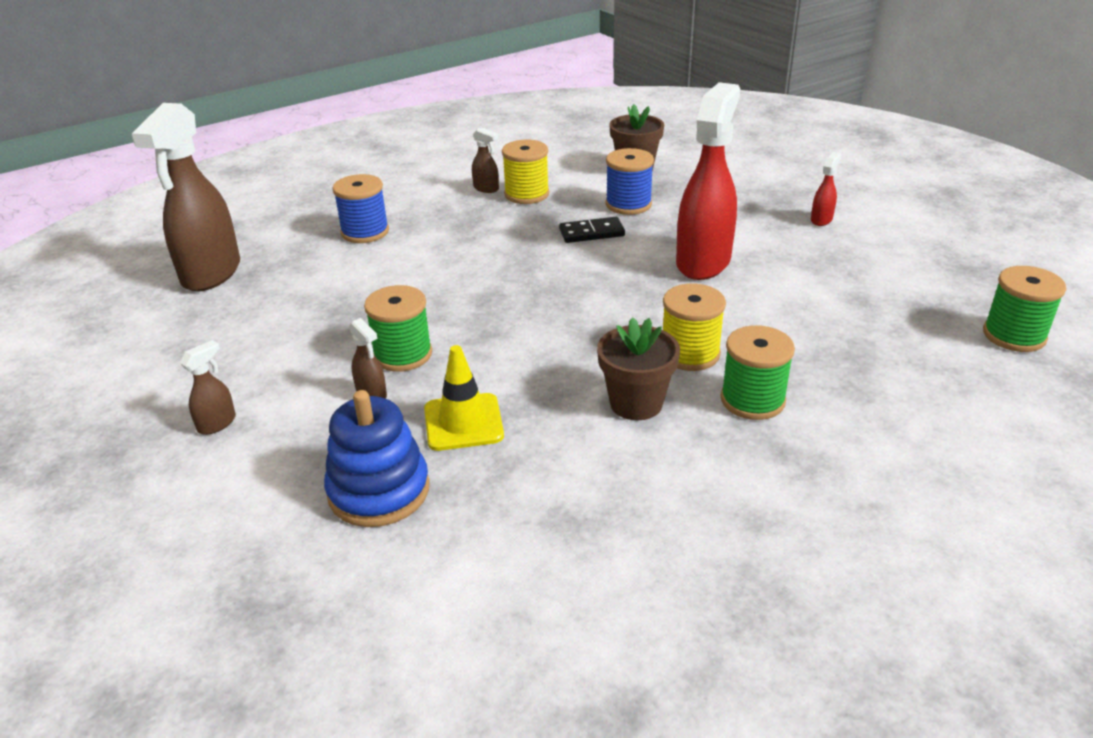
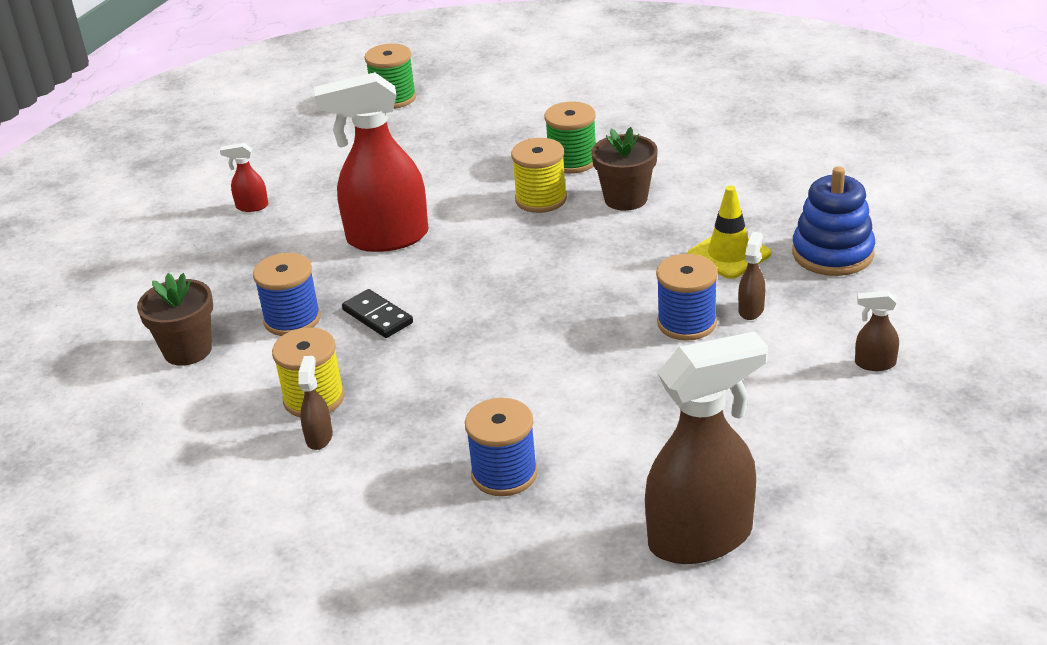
camera: 120 degrees left, 0 degrees up
(403, 354) = (686, 323): green spool -> blue spool

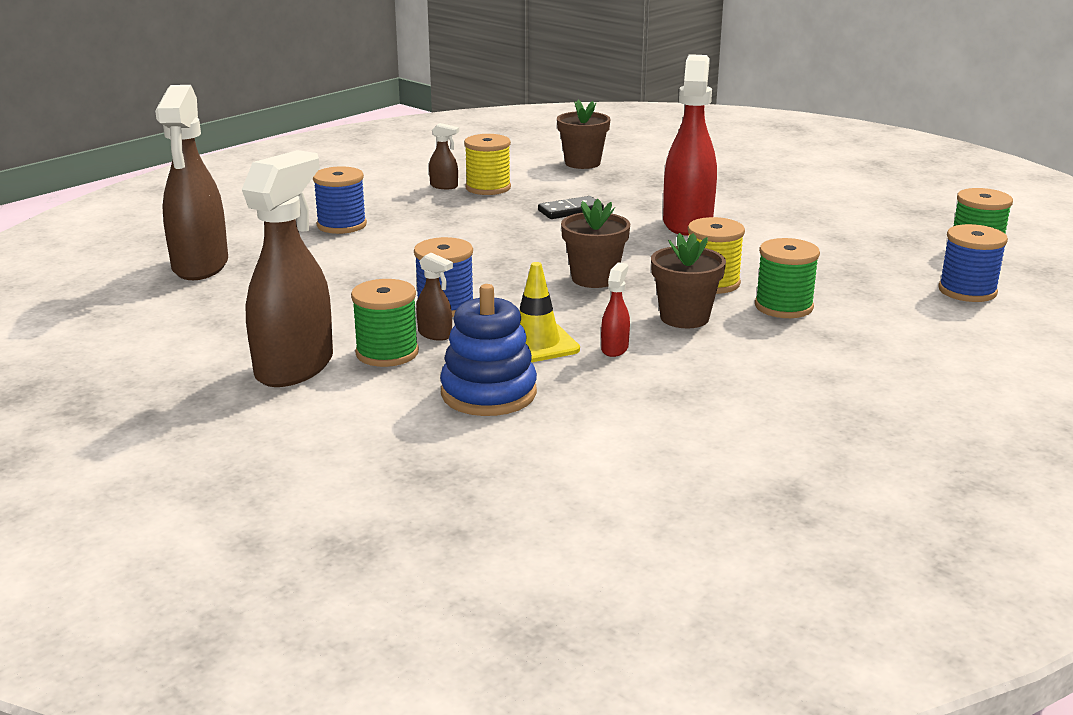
camera: 105 degrees right, 10 degrees down
(251, 206) = (776, 188): red spray bottle -> red spray bottle (615, 348)
(292, 319) = (592, 189): blue spool -> blue spool (967, 291)
(568, 258) = (594, 279): none -> brown flower pot
(807, 323) = (387, 353): none -> green spool
(874, 363) = (295, 367): brown spray bottle -> brown spray bottle, size x2.39

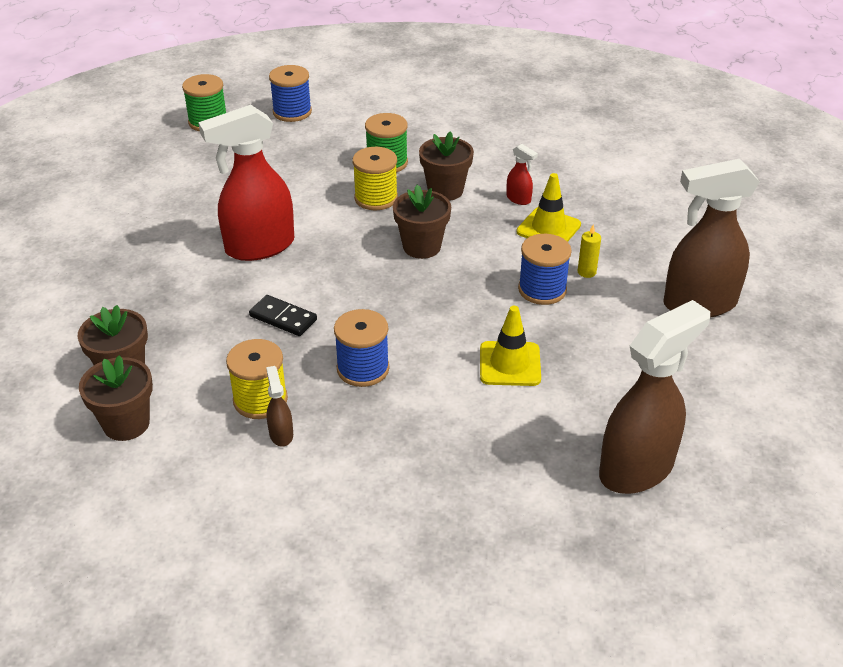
camera: 125 degrees left, 15 degrees up
(341, 225) = (455, 441): blue spool -> blue spool (363, 369)
(379, 263) = (510, 364): none -> yellow traffic cone
(387, 353) = (634, 278): green spool -> none
(435, 334) = (586, 272): brown spray bottle -> yellow candle
(488, 393) = (626, 218): blue stacking toy -> none
(527, 157) = (126, 424): none -> brown flower pot
(615, 348) = (518, 199): red spray bottle -> red spray bottle turned 120 degrees counterclockwise

